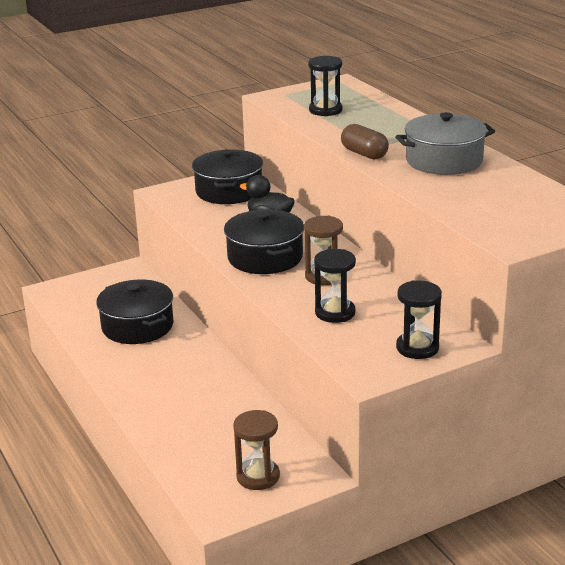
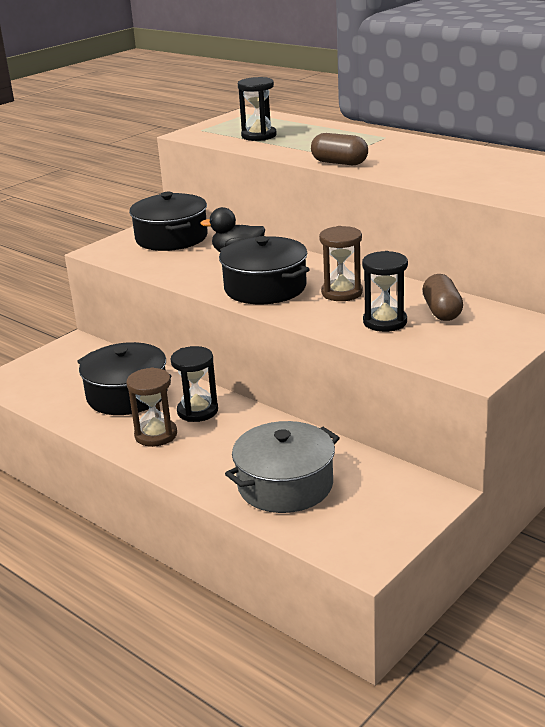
camera: 20 degrees left, 0 degrees up
(258, 476) = (376, 510): brown hourglass -> brown hourglass (156, 435)
(392, 313) = (442, 311): none -> brown capsule
(417, 348) = (496, 335): black hourglass -> black hourglass (197, 411)
(444, 161) = (423, 156): grey pot -> grey pot (285, 485)

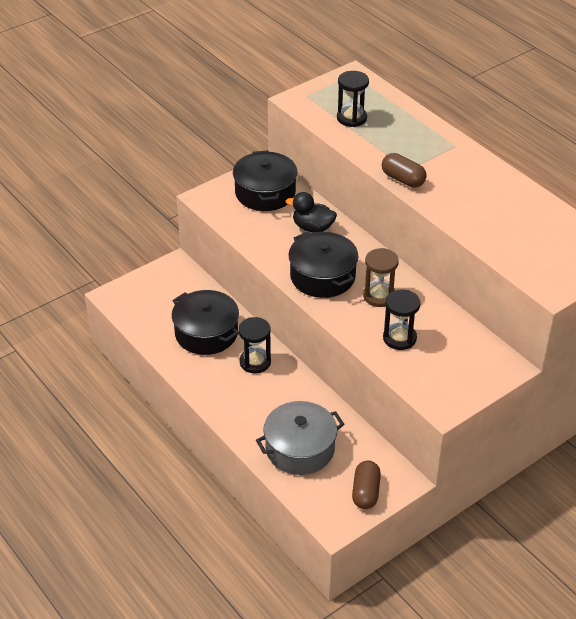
camera: 10 degrees right, 15 degrees up
(156, 435) = (219, 380): brown hourglass -> none
(442, 311) = (446, 335): brown capsule -> brown capsule (366, 492)

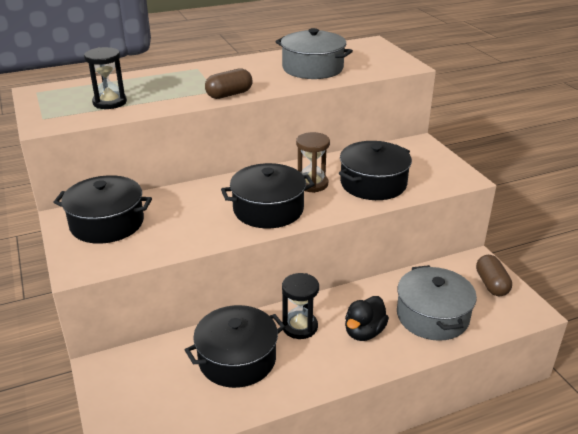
camera: 75 degrees left, 10 degrees down
(312, 228) = (189, 203): black duck -> black duck (364, 332)
(366, 492) = (491, 284): brown capsule -> brown capsule turned 60 degrees clockwise
(399, 338) = (373, 183): black hourglass -> black pot
(500, 220) = (312, 68): none -> grey pot

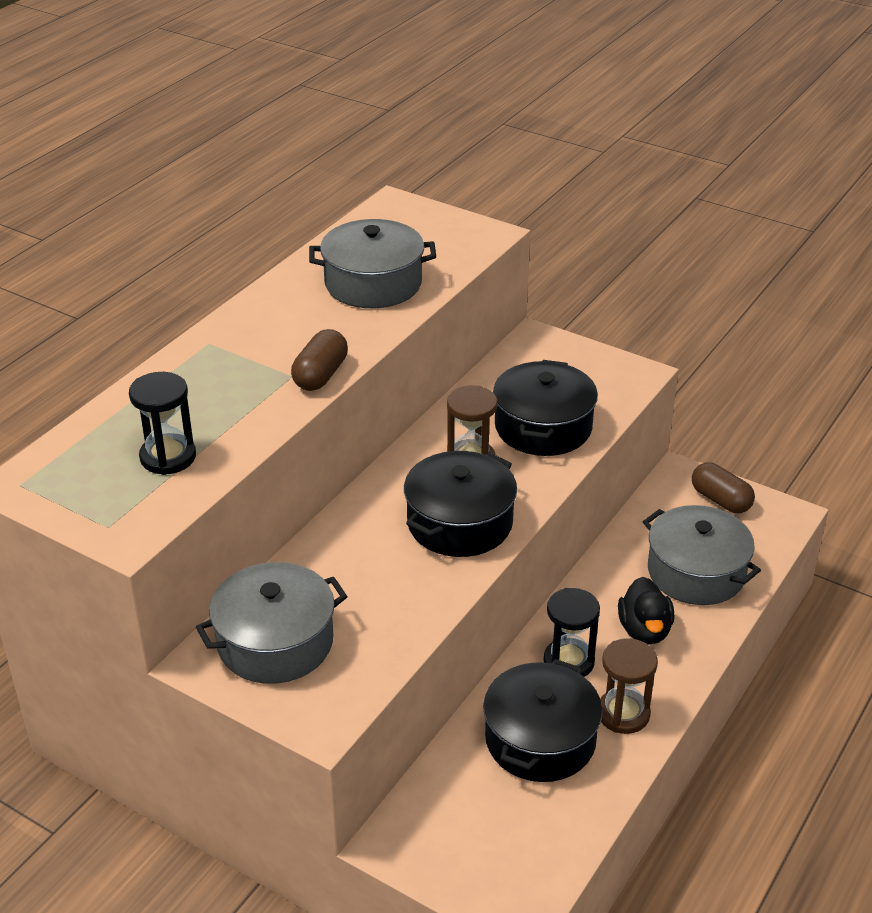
camera: 35 degrees left, 5 degrees up
(107, 223) = (275, 642): black pot -> grey pot
(300, 370) = (623, 714): none -> brown hourglass

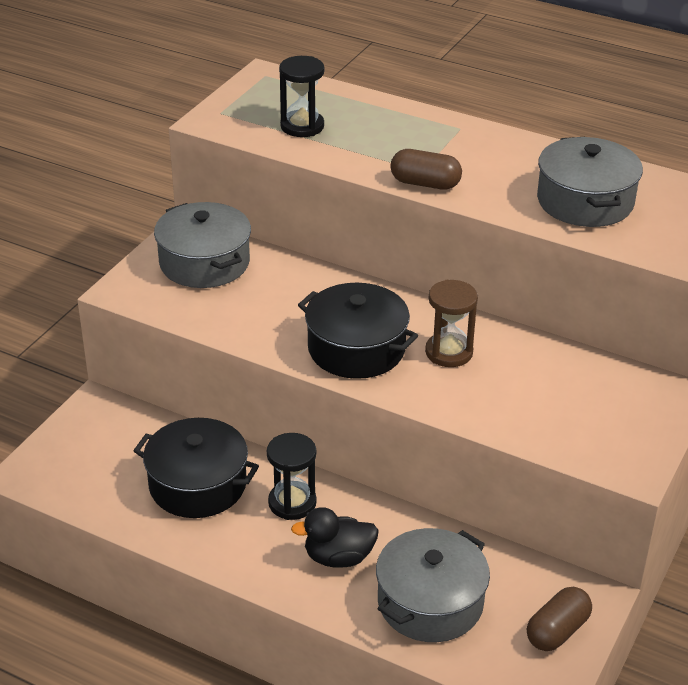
camera: 85 degrees right, 0 degrees up
(543, 427) = (513, 398): black pot -> none
(623, 714) = (228, 539): brown hourglass -> none

